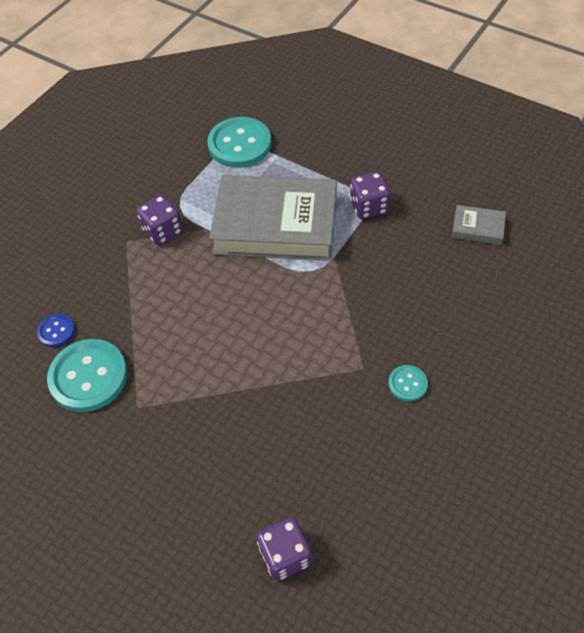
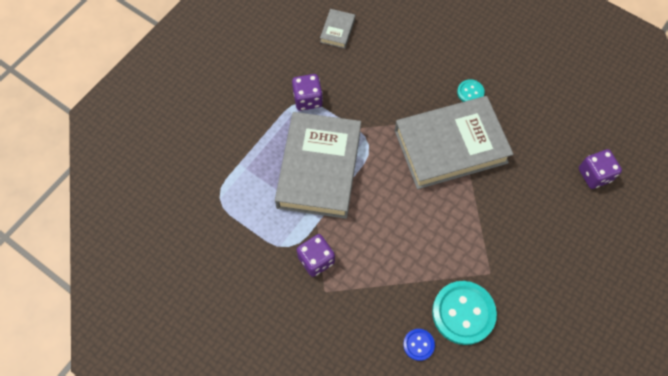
camera: 90 degrees left, 10 degrees up
(239, 144) = (219, 194): turquoise button -> none
(317, 360) = (450, 146): none -> grey book

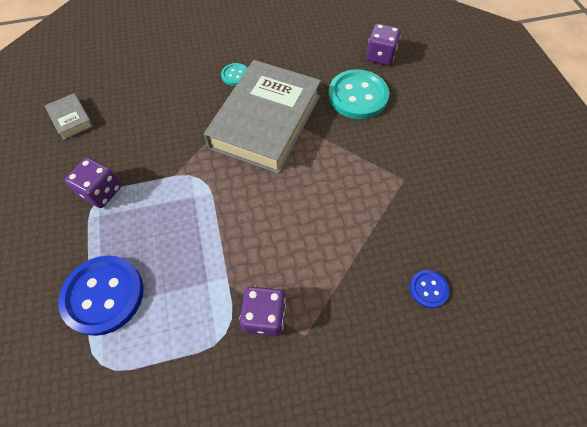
camera: 50 degrees left, 5 degrees down
(253, 163) = (103, 295): none -> blue button
(319, 168) = (177, 237): grey book -> none
(463, 313) = (425, 227): turquoise button -> turquoise button (358, 96)

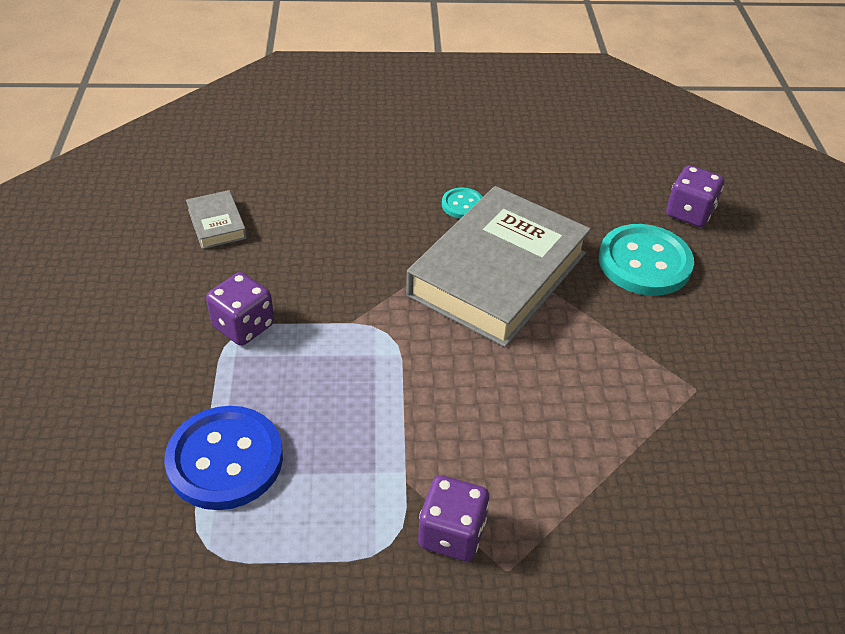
camera: 10 degrees right, 15 degrees down
(428, 289) = (709, 547): blue button -> none

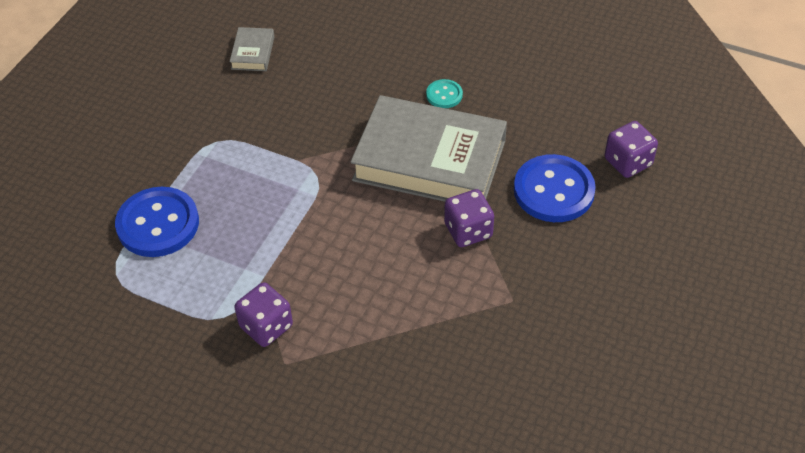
camera: 30 degrees right, 5 degrees up
(243, 326) = (224, 137): purple dice -> purple dice (468, 231)
(497, 274) = (429, 160): grey book -> grey book turned 45 degrees clockwise
(644, 262) = (553, 190): turquoise button -> blue button

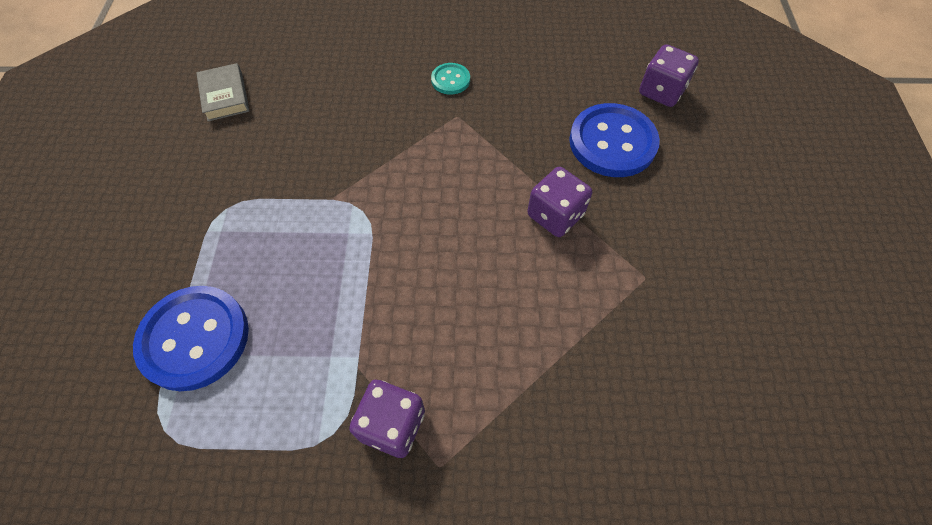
camera: 25 degrees left, 10 degrees up
(429, 160) = (473, 152): grey book -> none

